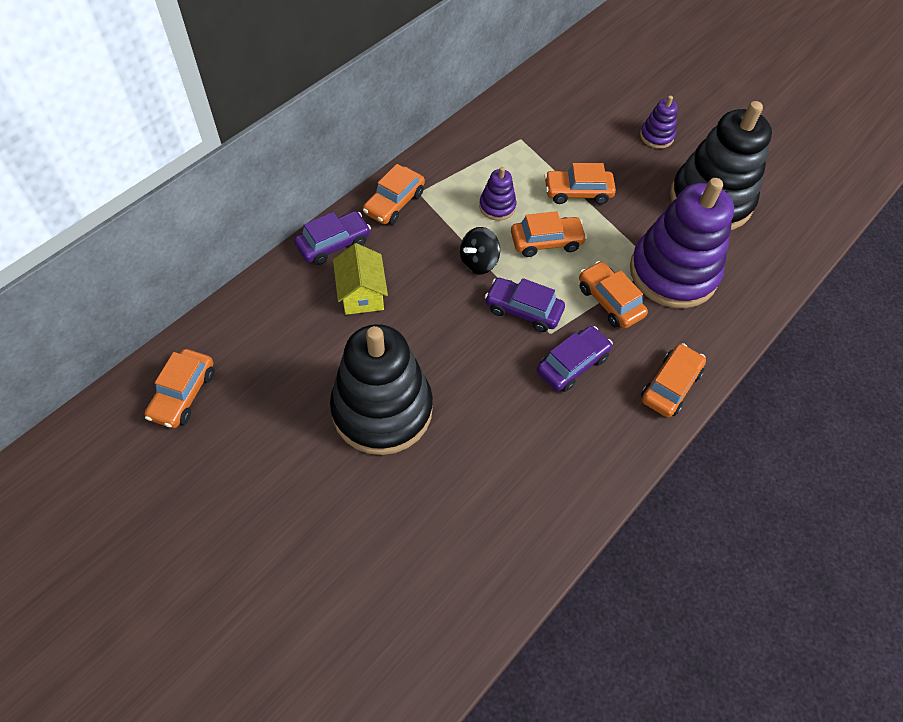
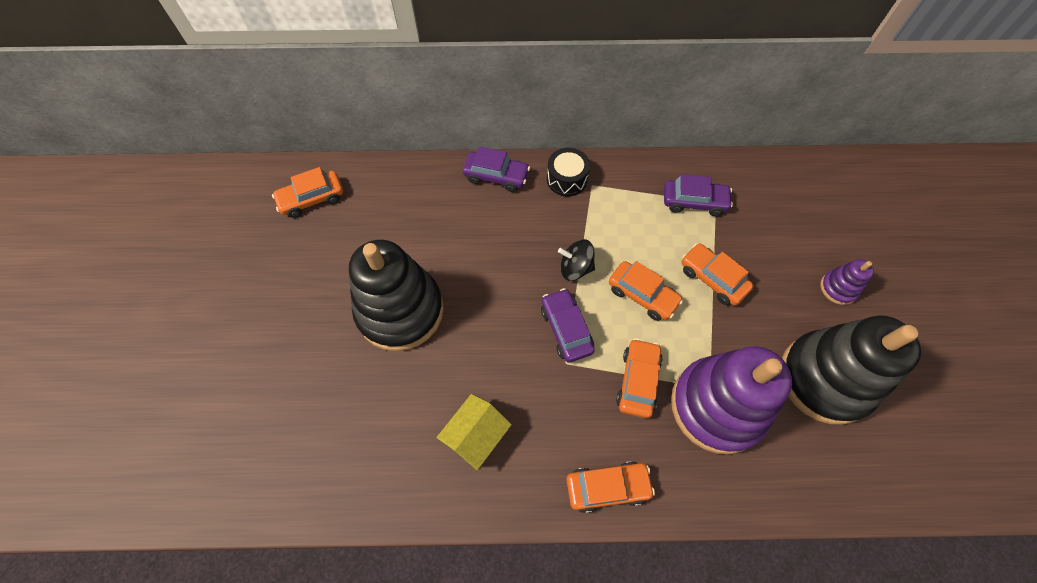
camera: 50 degrees right, 5 degrees up
(361, 294) = (475, 224): yellow house -> yellow house (476, 436)
(394, 203) = (567, 179): orange car -> black drum
(497, 206) = (636, 239): purple stacking toy -> none
(572, 364) = (554, 400): purple car -> purple car (694, 202)

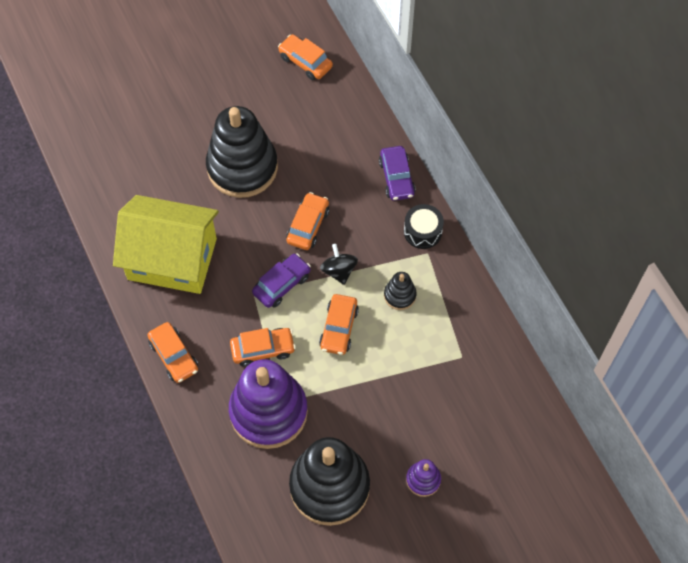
camera: 65 degrees right, 0 degrees up
(476, 436) = (172, 258): yellow house -> yellow house, size x2.08
(628, 226) = (400, 295): none -> black stacking toy
(694, 202) = (453, 339): purple car -> none
(712, 279) = (381, 376): orange car -> orange car (308, 225)

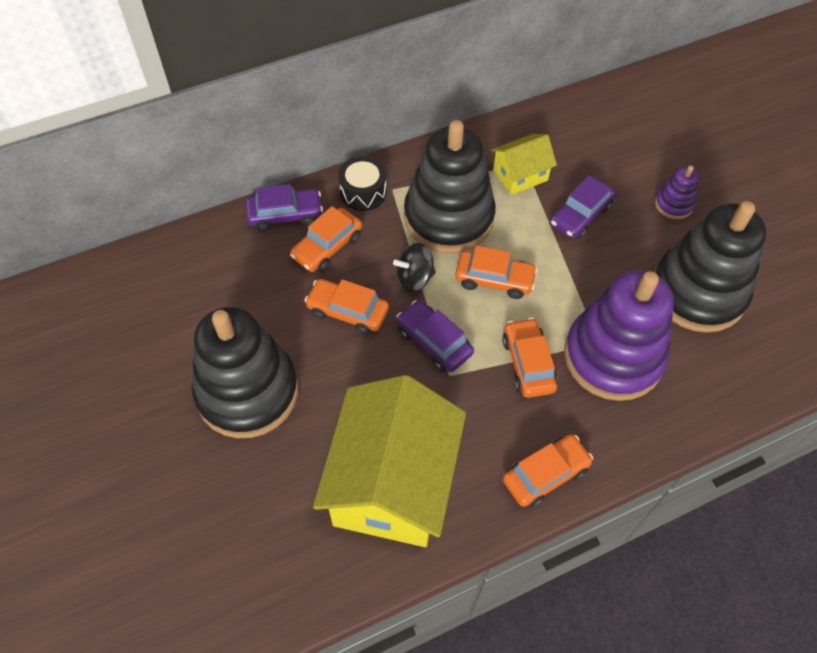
camera: 90 degrees left, 5 degrees down
(305, 62) = (82, 312): orange car -> orange car (327, 247)
(400, 295) = (448, 217): black stacking toy -> black stacking toy, size x2.30
(407, 399) = (580, 215): none -> purple car
(449, 353) = (520, 175): none -> yellow house

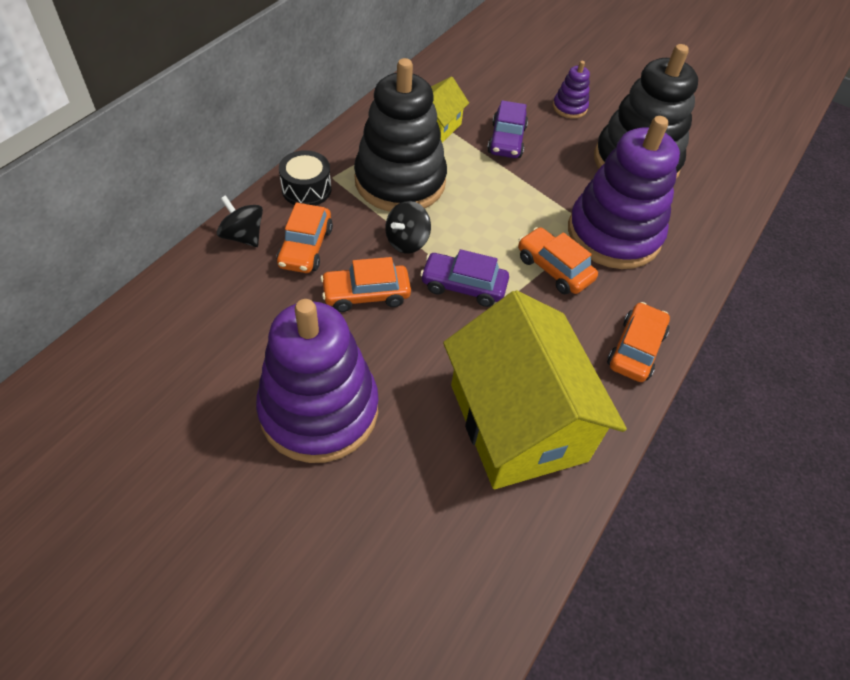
camera: 35 degrees left, 5 degrees down
(247, 392) = (319, 410): black stacking toy -> purple stacking toy
(285, 215) = (243, 236): purple car -> black spinning top
(494, 280) = (476, 215): orange car -> none

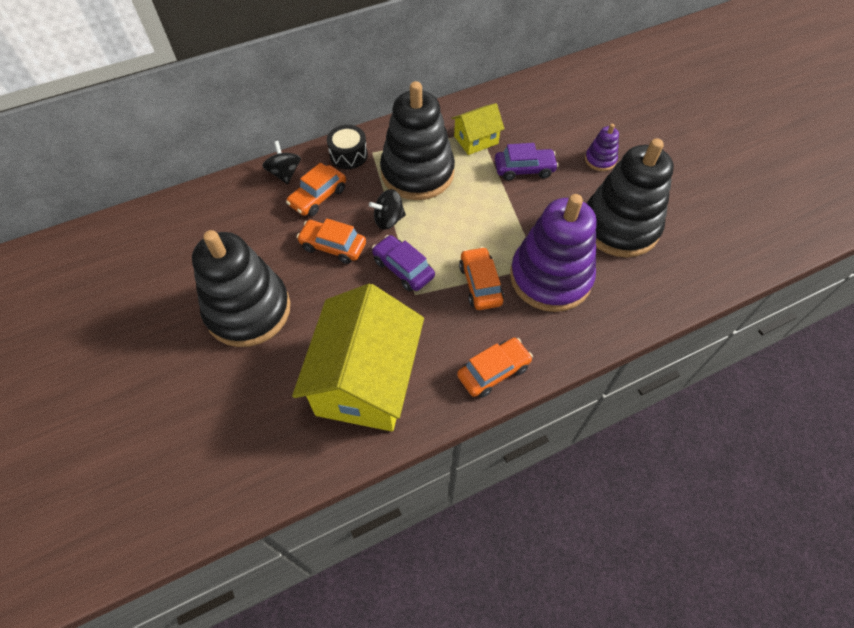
camera: 35 degrees right, 5 degrees up
(319, 410) = (248, 310): purple stacking toy -> black stacking toy
(506, 140) = (524, 169): purple car -> purple car turned 135 degrees counterclockwise

